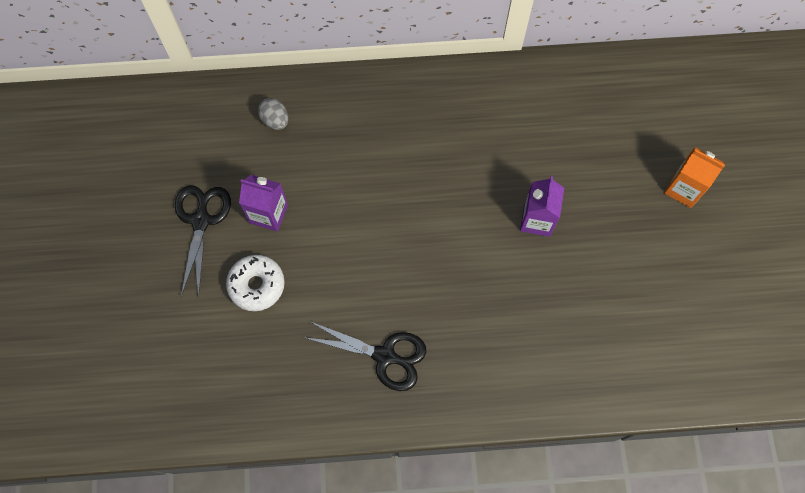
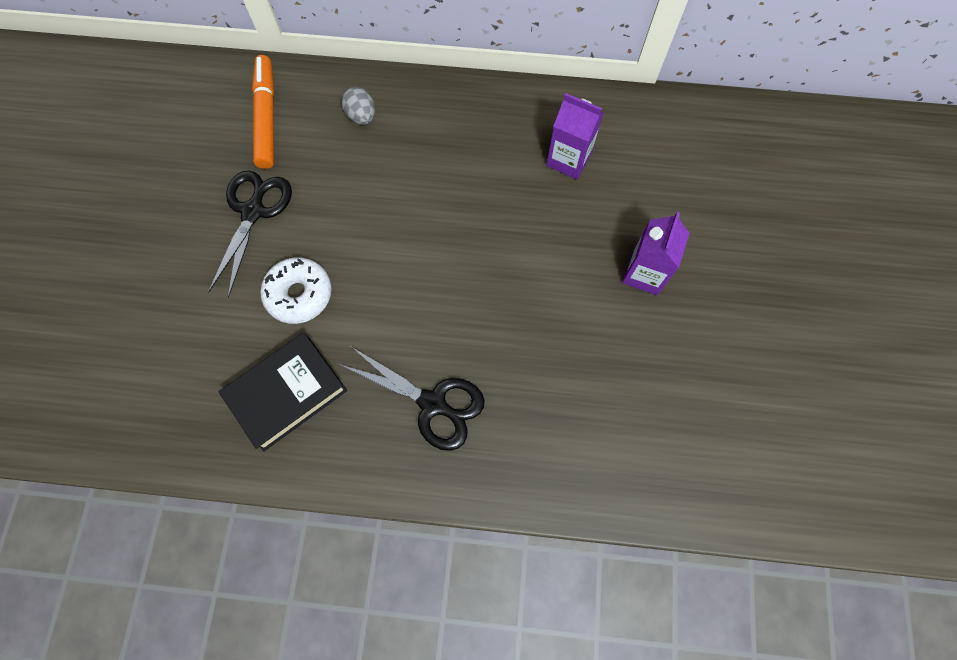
camera: 10 degrees right, 0 degrees up
(192, 135) = (266, 118): none -> orange marker
(265, 368) = (287, 393): none -> black book
(268, 214) = (331, 216): purple carton -> purple carton (568, 160)
(684, 189) = (828, 266): orange carton -> none

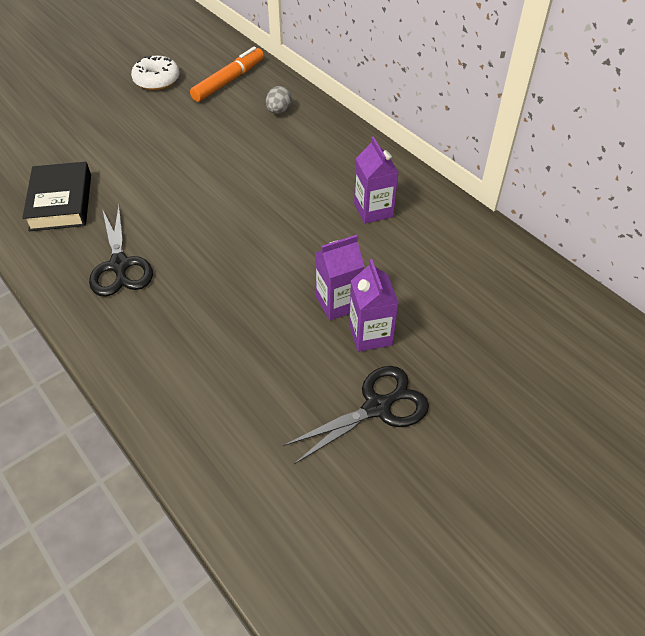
camera: 45 degrees right, 20 degrees down
(253, 211) = (163, 115): black scissors -> black scissors (377, 407)
(287, 393) = (61, 202): black book -> black book turned 75 degrees clockwise
(299, 294) = (130, 165): white donut -> white donut (157, 80)
(697, 279) = (370, 334): none -> purple carton

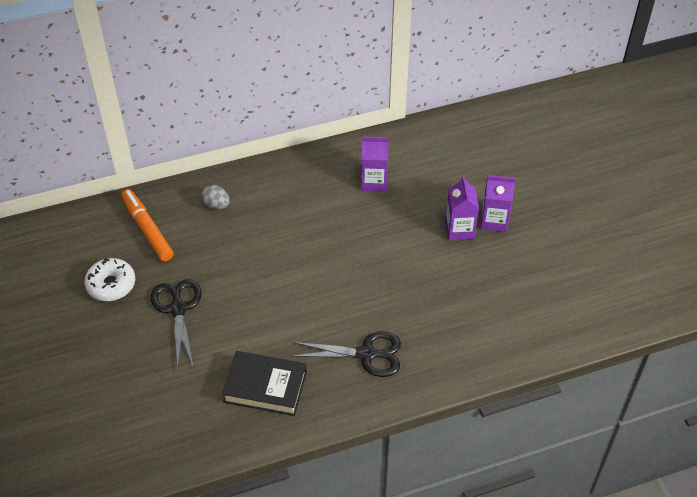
camera: 70 degrees left, 0 degrees up
(377, 407) = (554, 235): black scissors -> black scissors (178, 309)

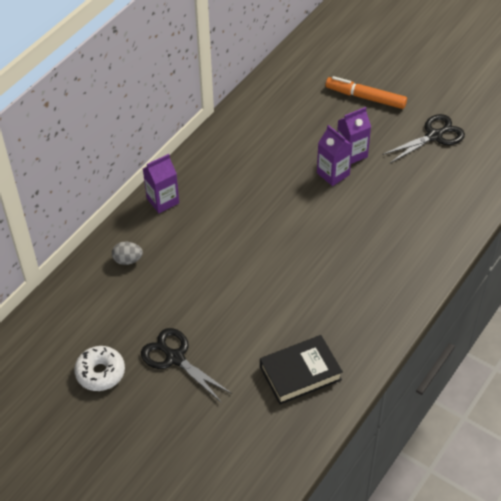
camera: 35 degrees left, 0 degrees up
(147, 230) = (88, 312): orange marker -> orange marker (366, 98)
(366, 354) = (351, 303): black scissors -> black scissors (434, 136)
(374, 182) = (236, 173): purple carton -> purple carton (163, 201)

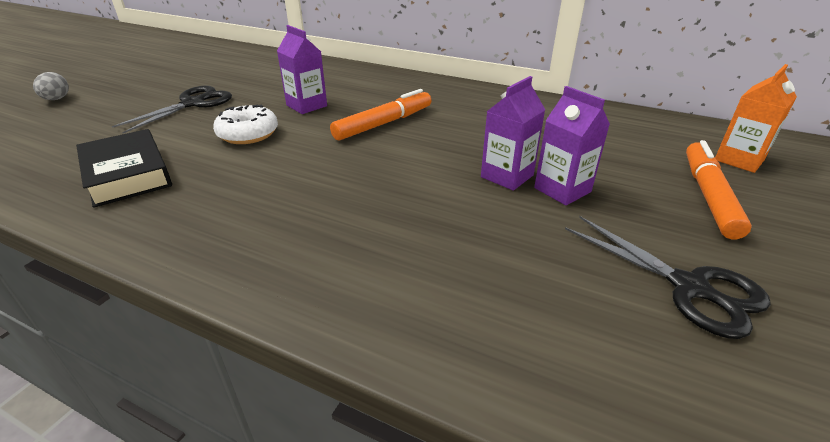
camera: 80 degrees right, 15 degrees down
(100, 373) = (191, 77): white donut -> white donut (248, 134)
(128, 260) = (328, 75): grey egg -> grey egg (56, 99)
(163, 201) = (411, 82): purple carton -> purple carton (306, 106)
(246, 227) = (383, 124): none -> orange marker
(330, 67) = (739, 160): none -> orange carton

